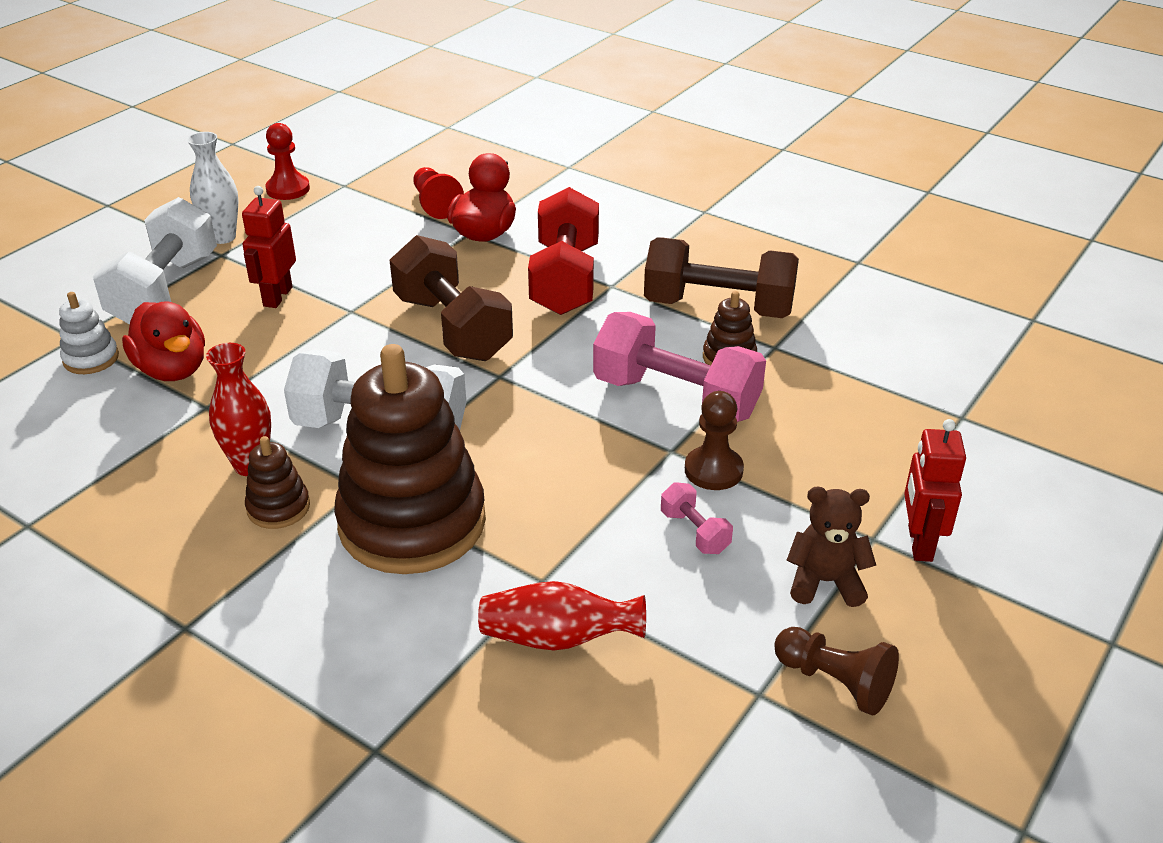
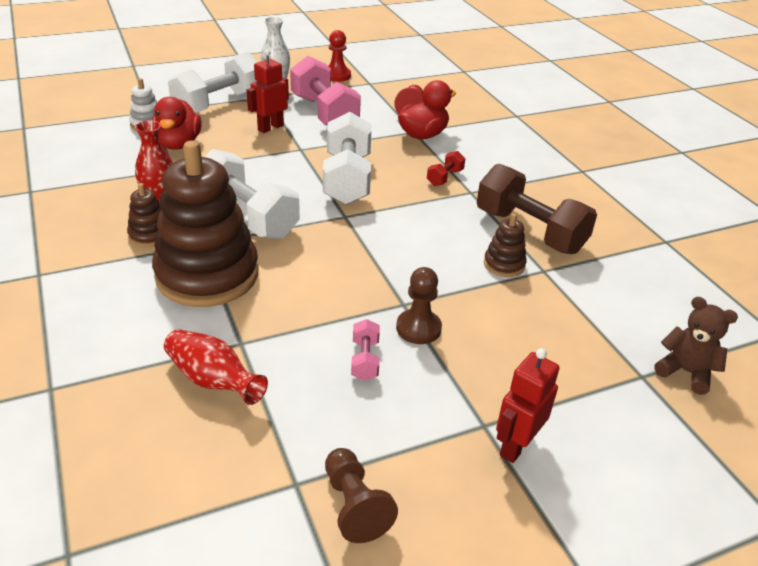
camera: 30 degrees right, 0 degrees up
(452, 328) = (347, 179): brown dumbbell -> white dumbbell
(565, 279) = (445, 178): red dumbbell -> red dumbbell, size x0.44
(676, 398) = (441, 274): pink dumbbell -> pink dumbbell (324, 113)
(825, 582) = (418, 436): brown teddy bear -> brown teddy bear (685, 372)

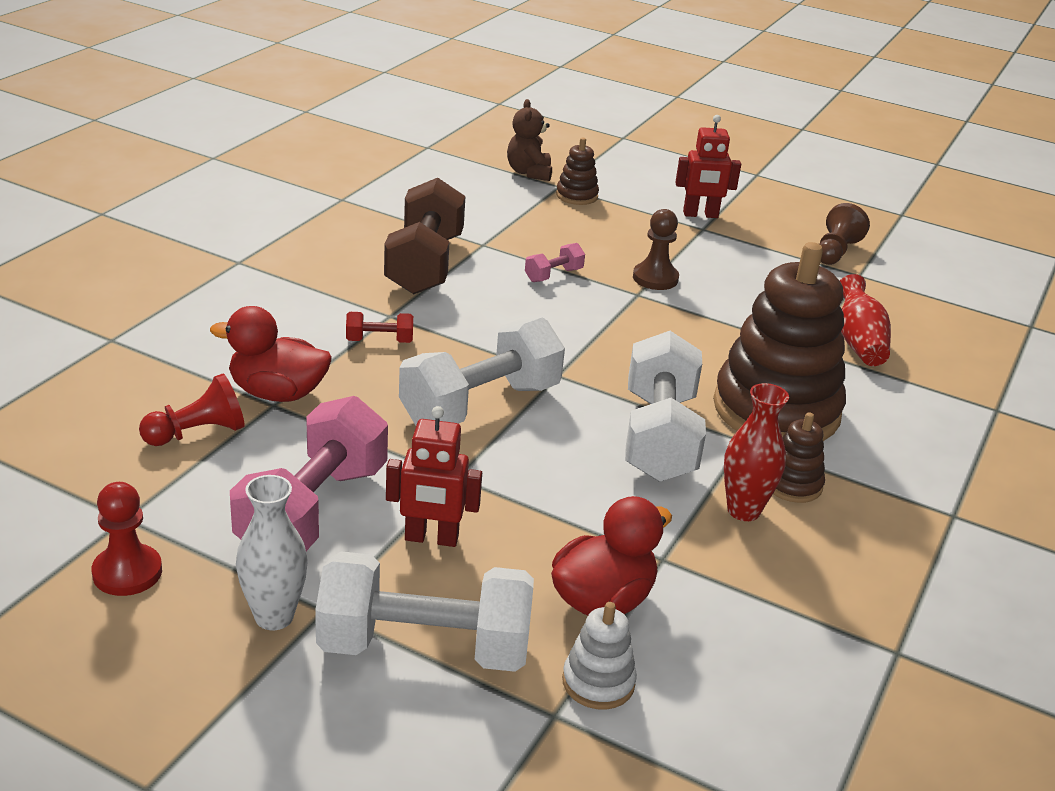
camera: 130 degrees left, 5 degrees down
(365, 360) = (727, 288): pink dumbbell -> pink dumbbell (553, 275)
(504, 264) = (504, 264): brown stacking toy -> brown stacking toy (576, 196)

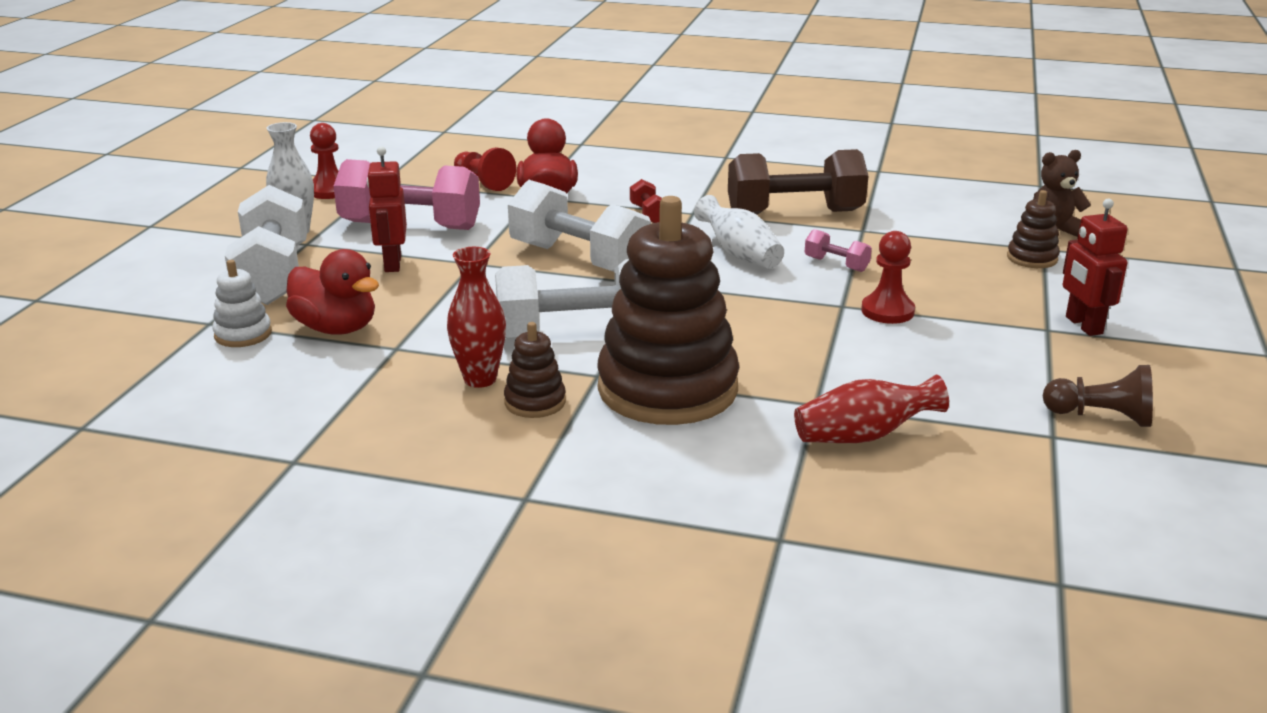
camera: 80 degrees right, 5 degrees down
(510, 315) = (739, 254): none -> white vase
(655, 278) = (887, 311): brown pawn -> red pawn

